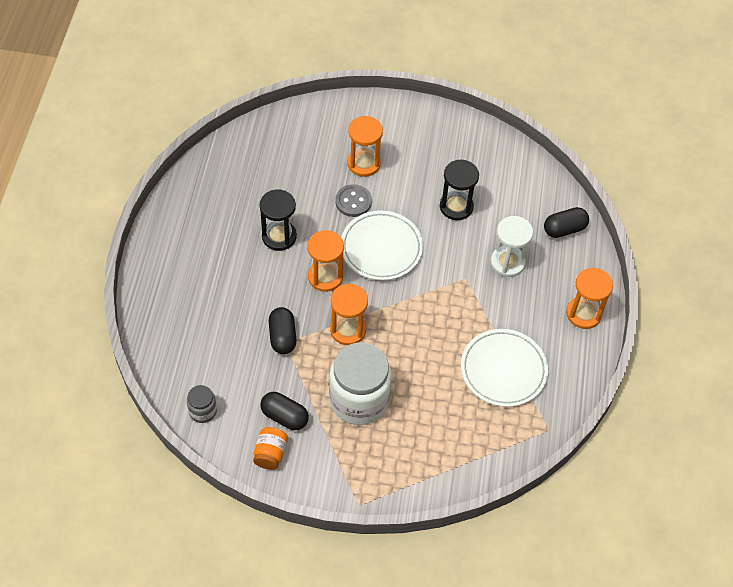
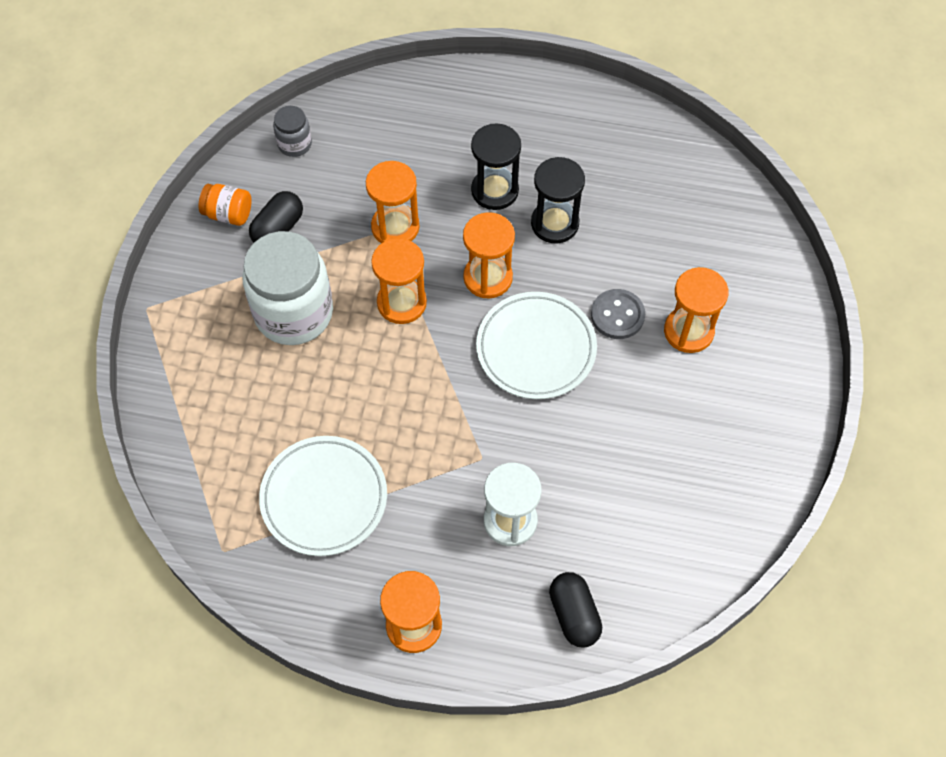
camera: 95 degrees right, 5 degrees up
(282, 336) = (395, 227): black capsule -> orange hourglass
(456, 206) = (613, 454): black hourglass -> black hourglass (495, 190)

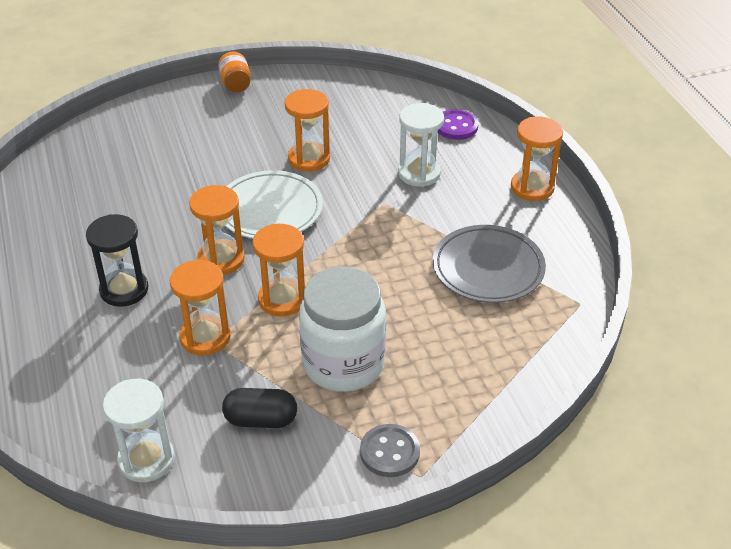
camera: 120 degrees left, 20 degrees down
(228, 214) = (268, 469): orange jar -> orange jar (236, 84)
(294, 144) = (146, 459): grey jar -> white hourglass
(324, 498) = (488, 268): white plate -> grey plate
(554, 223) = (139, 242): black hourglass -> none
(574, 615) = (456, 126): black capsule -> purple button
(617, 315) = (209, 180): grey button -> grey button (389, 452)
(688, 331) = (199, 144): orange hourglass -> orange hourglass (309, 159)

